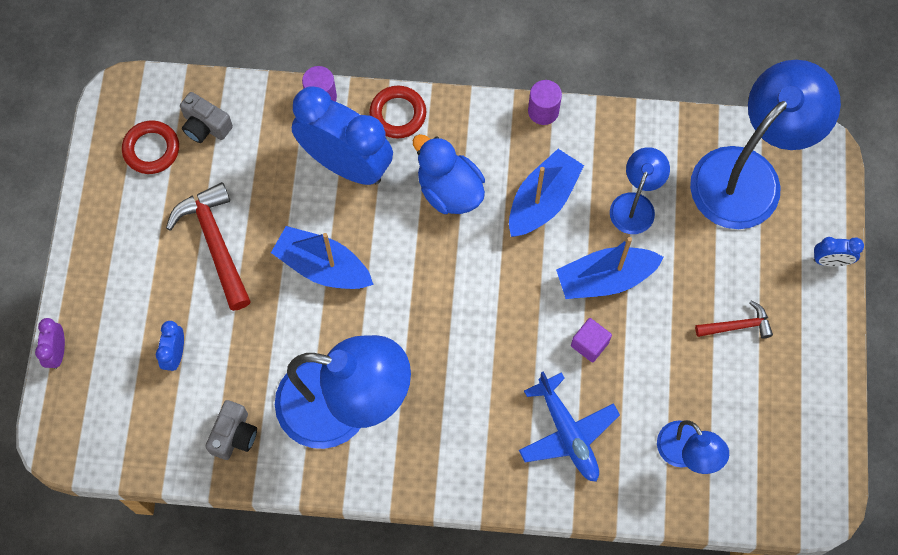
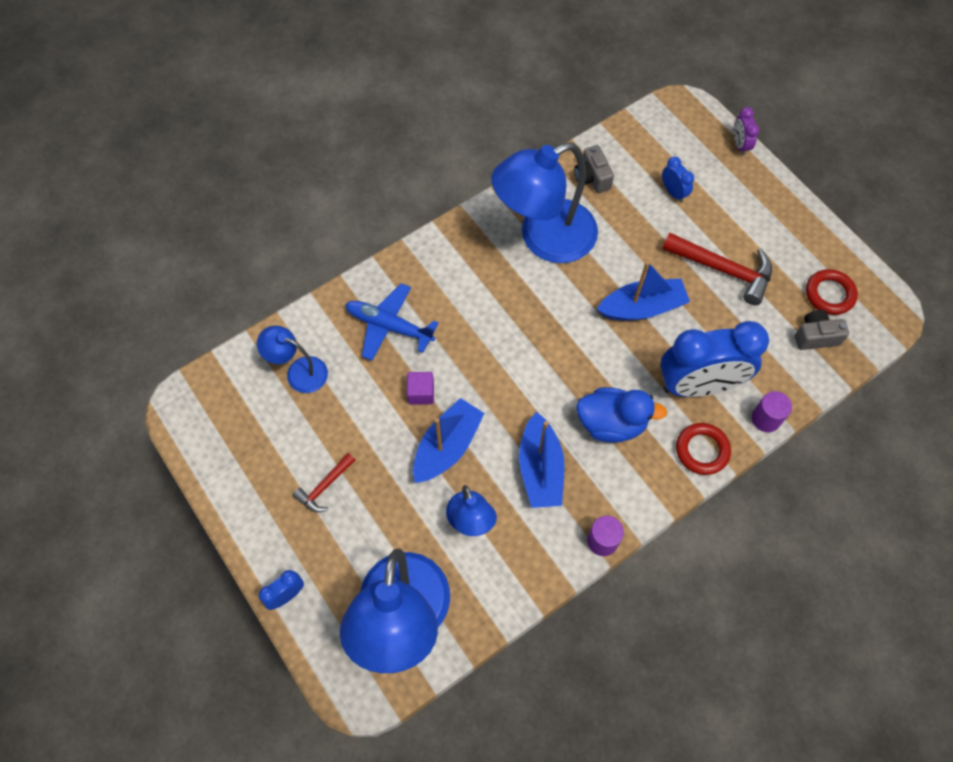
camera: 140 degrees right, 5 degrees down
(57, 352) = (739, 145): purple clock -> purple clock turned 150 degrees counterclockwise

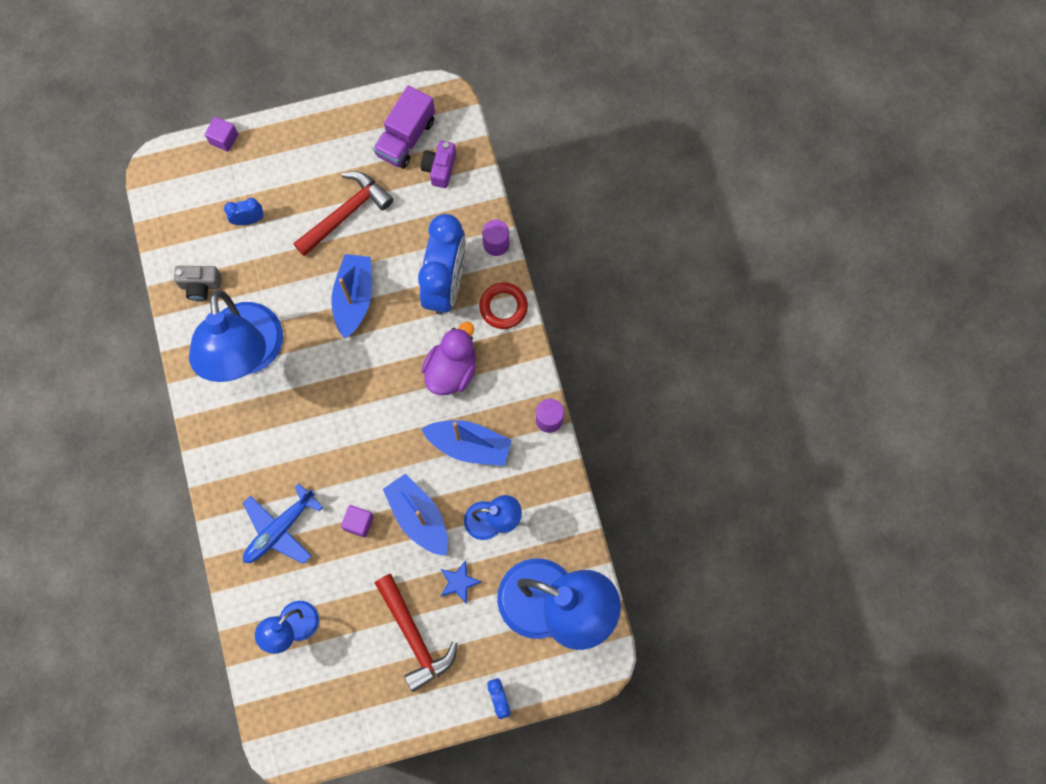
camera: 70 degrees left, 10 degrees up
(324, 487) = (414, 637): red hammer -> red hammer, size x1.79
(394, 510) = (459, 582): none -> blue star
(611, 423) = (451, 370): blue duck -> purple duck
(739, 145) = (224, 139): purple clock -> purple cube
(815, 336) = (439, 168): grey camera -> purple camera
(829, 294) = (406, 138): red ring -> purple truck

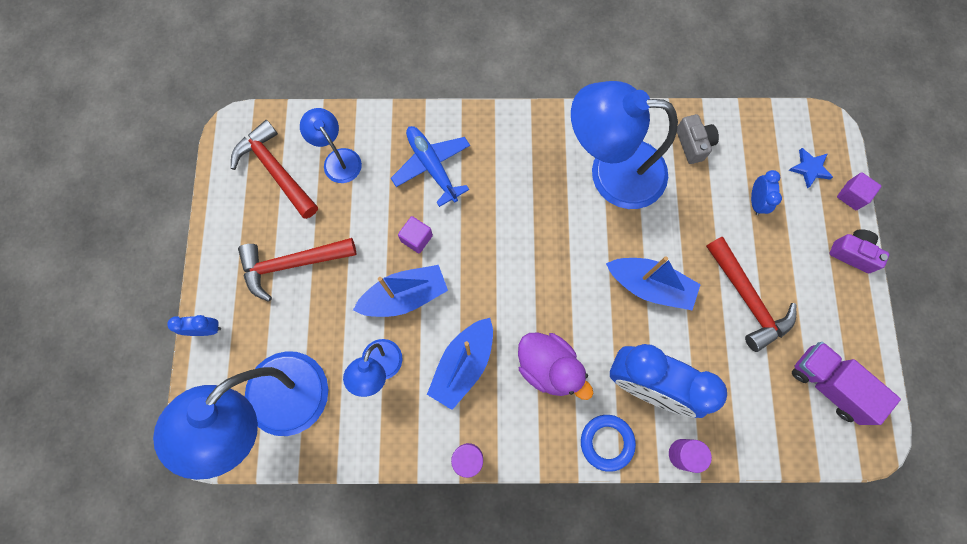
camera: 105 degrees right, 0 degrees up
(200, 285) = (693, 144): grey camera -> grey camera turned 150 degrees clockwise
(319, 689) = (275, 170): none -> red hammer
(439, 168) = (785, 413): purple camera -> purple camera (852, 253)
(459, 582) = (329, 319): blue star -> blue star (809, 168)
(503, 307) = (607, 442): red ring -> blue ring

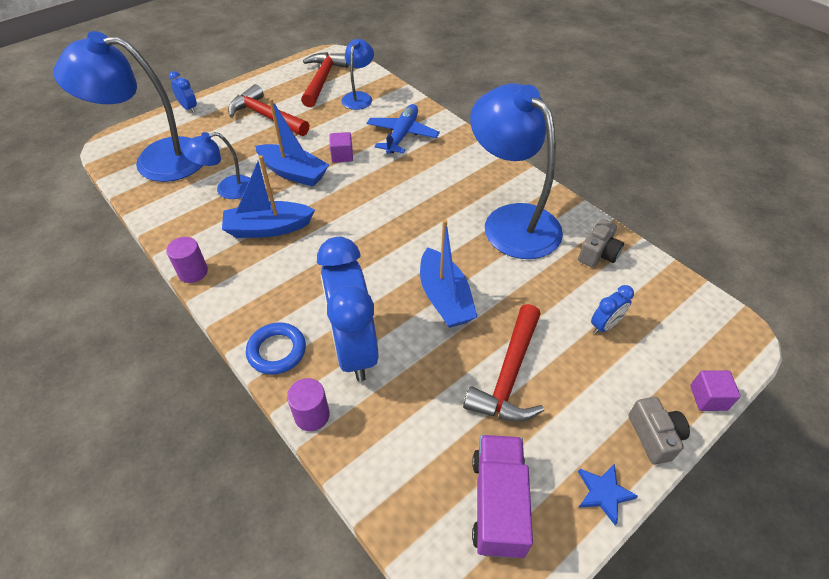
camera: 50 degrees right, 25 degrees down
(548, 367) = (311, 276): purple duck -> none
(809, 168) = (687, 347): blue star -> blue star (603, 493)
(852, 253) = (654, 436): purple camera -> grey camera

